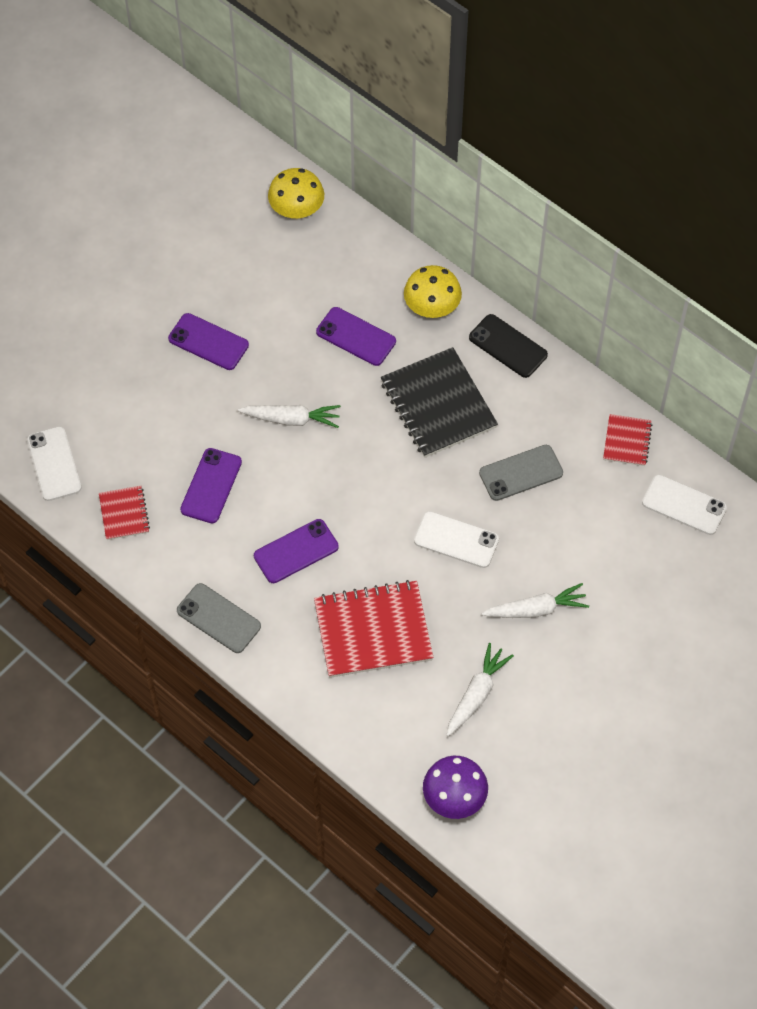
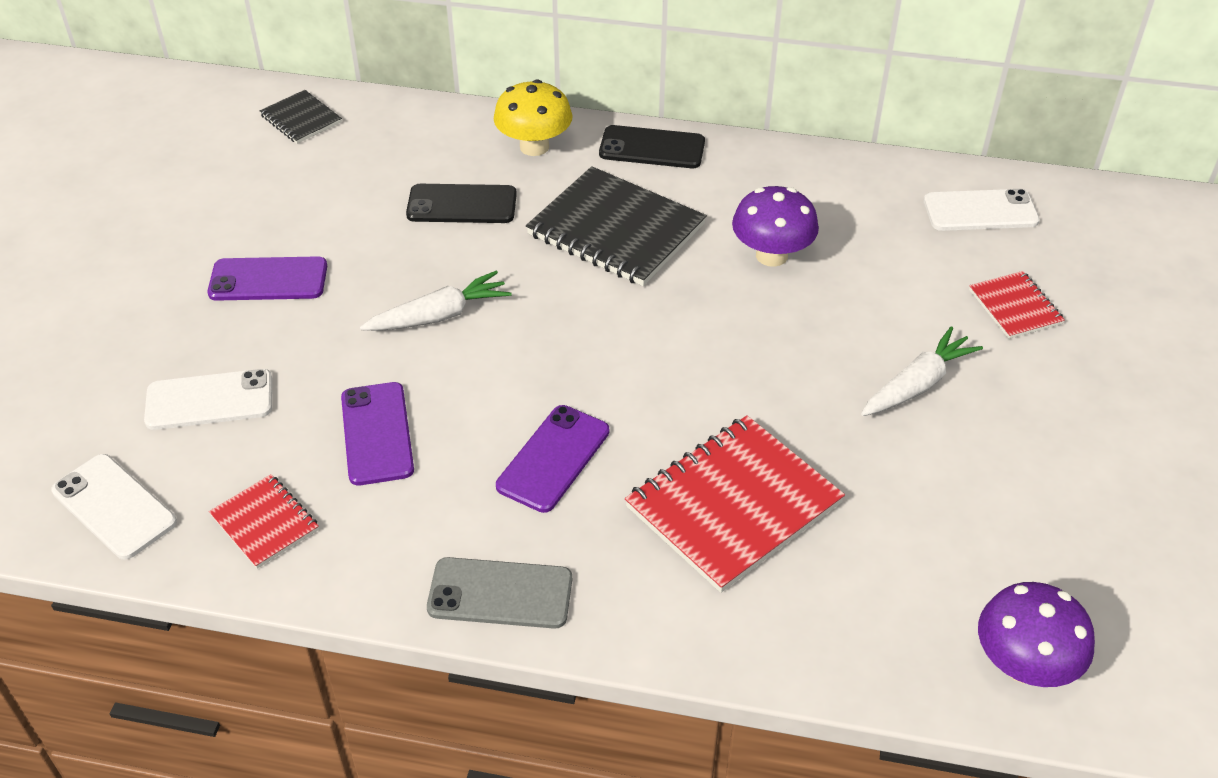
camera: 30 degrees left, 15 degrees down
(297, 210) = (301, 119): yellow mushroom -> black notebook
(356, 336) = (462, 204): purple phone -> black phone
(456, 540) = (754, 354): white phone -> white phone (209, 400)
(476, 694) = (933, 516): white carrot -> none
(521, 473) = (771, 255): grey phone -> purple mushroom
(627, 441) = (862, 180): red notebook -> red notebook (1015, 307)

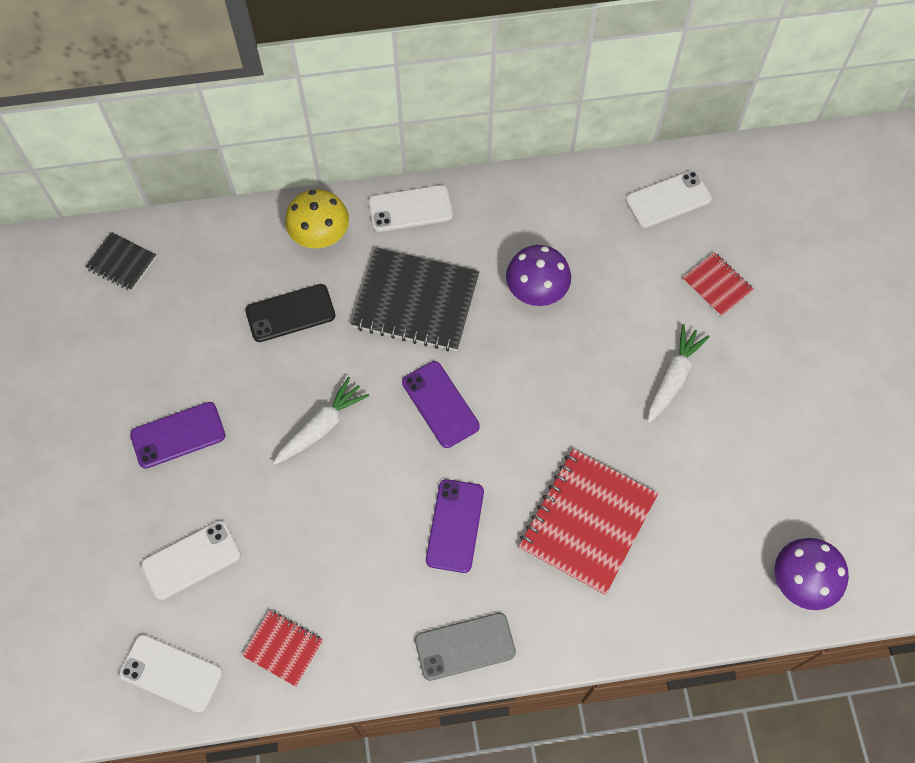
camera: 20 degrees left, 20 degrees up
(377, 433) = (325, 547): purple phone -> purple phone (440, 404)
(652, 148) = (410, 209): black phone -> white phone

